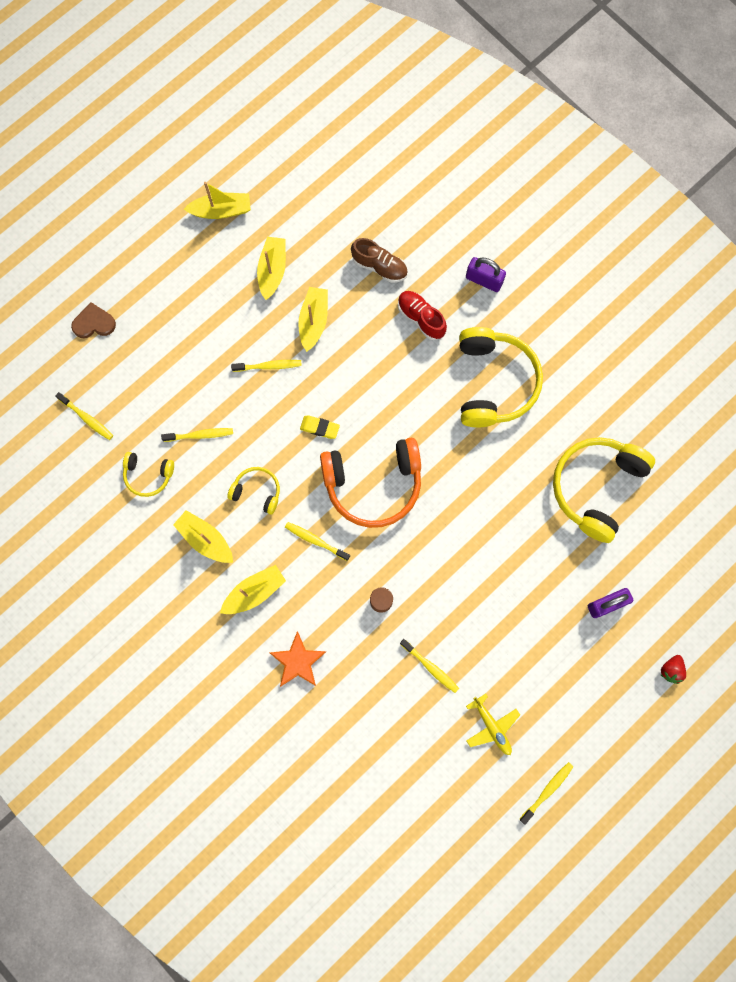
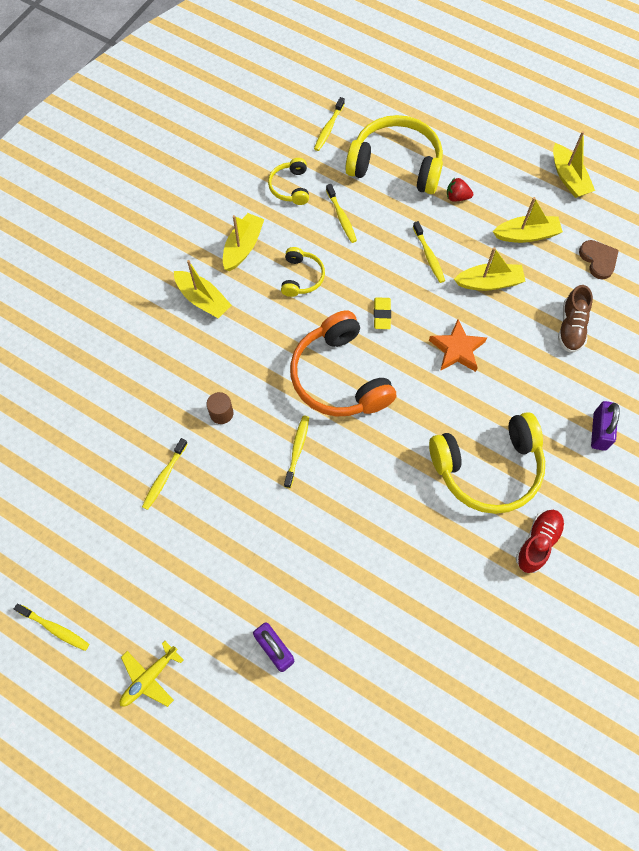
camera: 75 degrees right, 10 degrees down
(94, 323) = (418, 110): brown heart -> brown heart (598, 260)
(298, 661) = (144, 353): orange star -> orange star (457, 349)
(316, 540) = (267, 339): yellow toothbrush -> yellow toothbrush (297, 450)
(421, 318) = (531, 379): red shoe -> red shoe (537, 543)
(491, 726) = (114, 553): yellow plane -> yellow plane (149, 678)
(596, 487) = (406, 606): yellow headphones -> yellow headphones (396, 165)
(671, 670) = (216, 743): red strawberry -> red strawberry (457, 197)

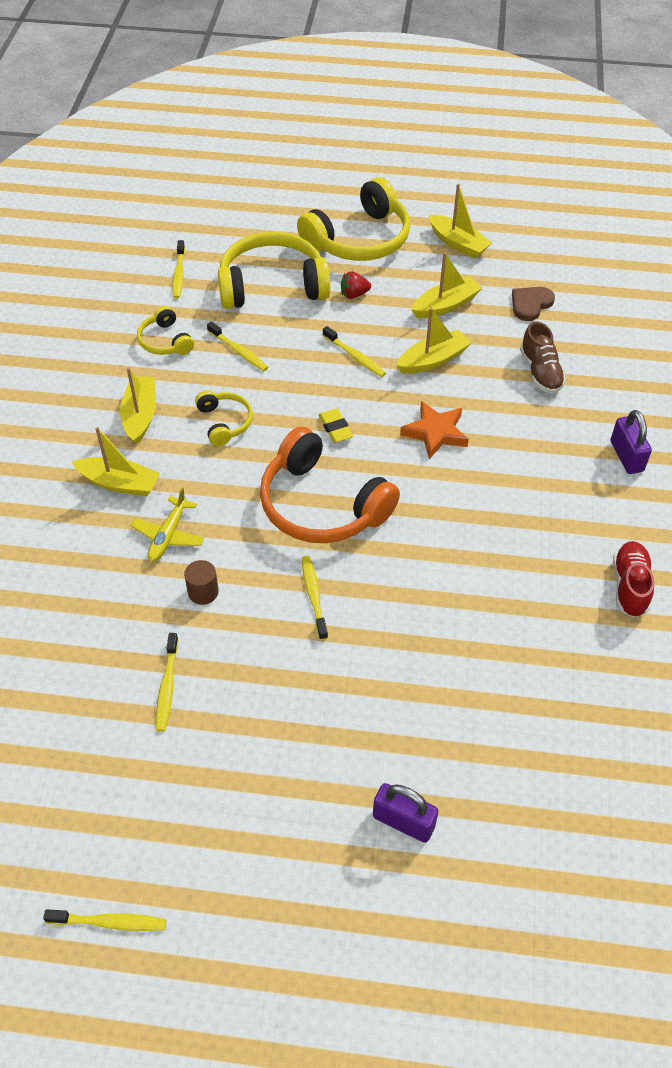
camera: 25 degrees left, 15 degrees down
(149, 678) = (265, 925): yellow plane -> yellow plane (168, 535)
(488, 469) = (535, 534): yellow headphones -> yellow headphones (359, 239)
(598, 260) = (530, 304): brown heart -> brown heart turned 90 degrees counterclockwise

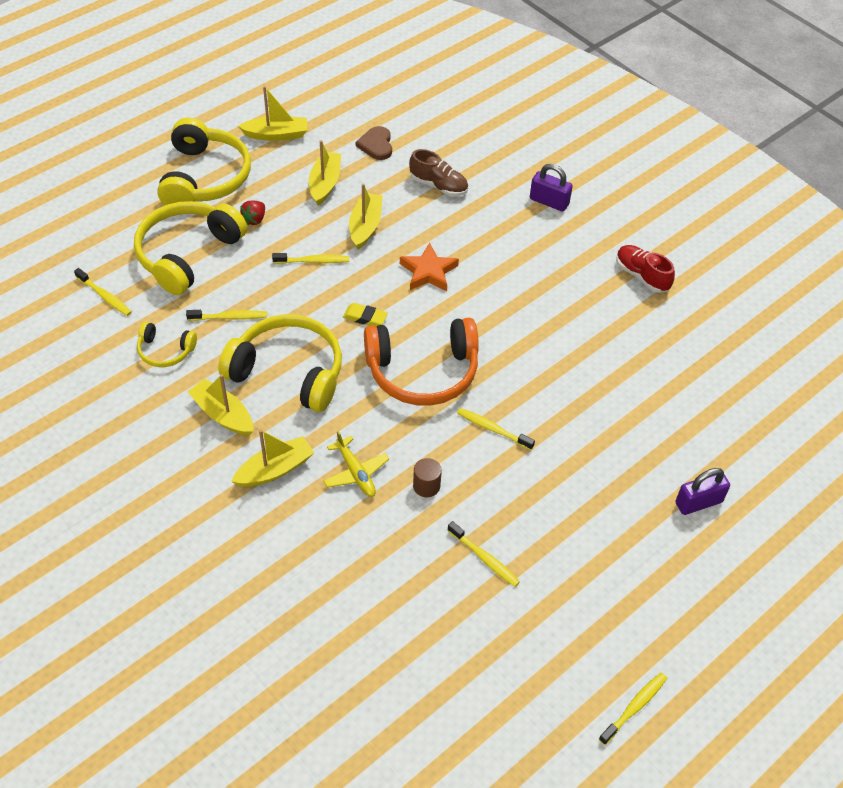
camera: 50 degrees left, 0 degrees up
(225, 422) = (288, 372): yellow headphones -> yellow headphones, size x2.00

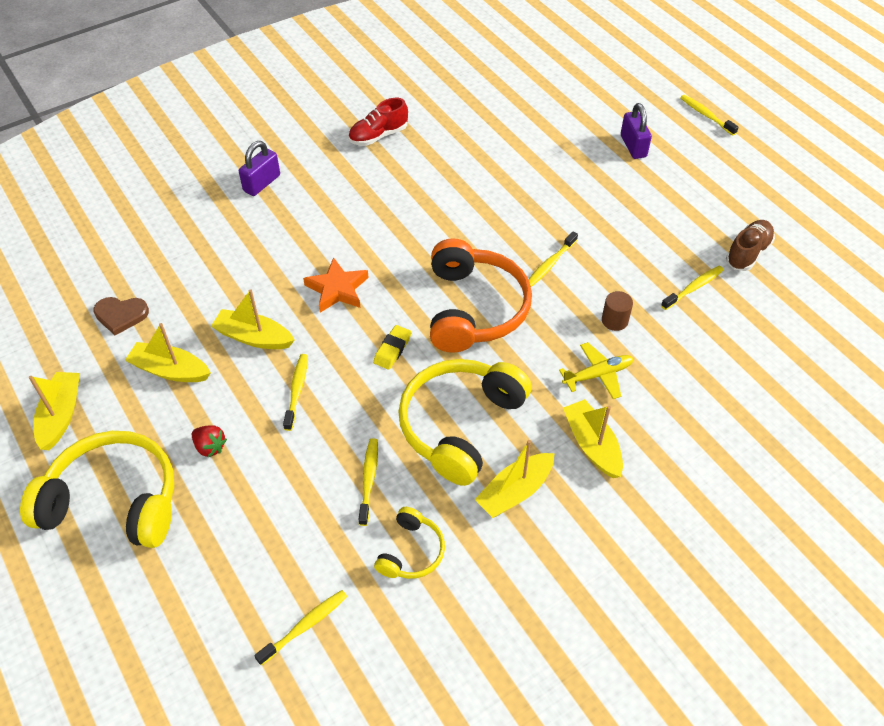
camera: 80 degrees left, 0 degrees up
(187, 254) = (251, 524): yellow headphones -> none
(438, 185) = (209, 266): brown shoe -> brown shoe (747, 253)
(634, 707) = (824, 215): yellow toothbrush -> yellow toothbrush (706, 115)

